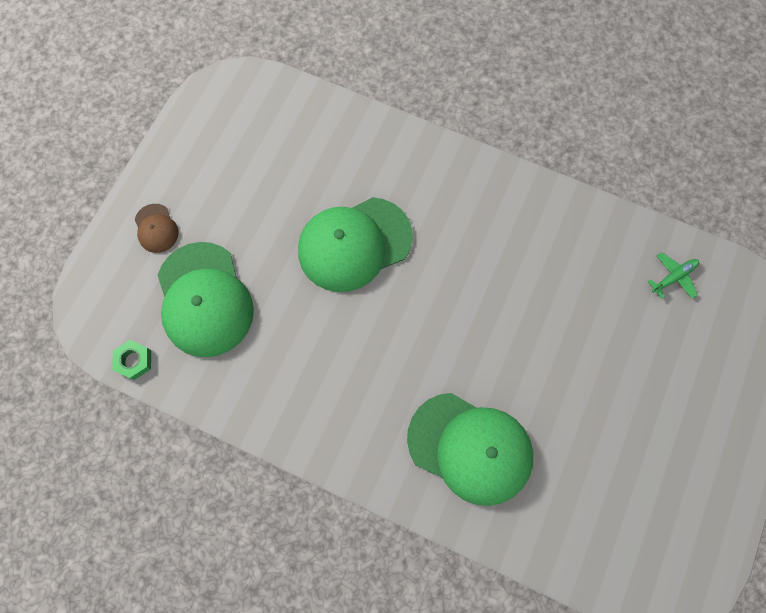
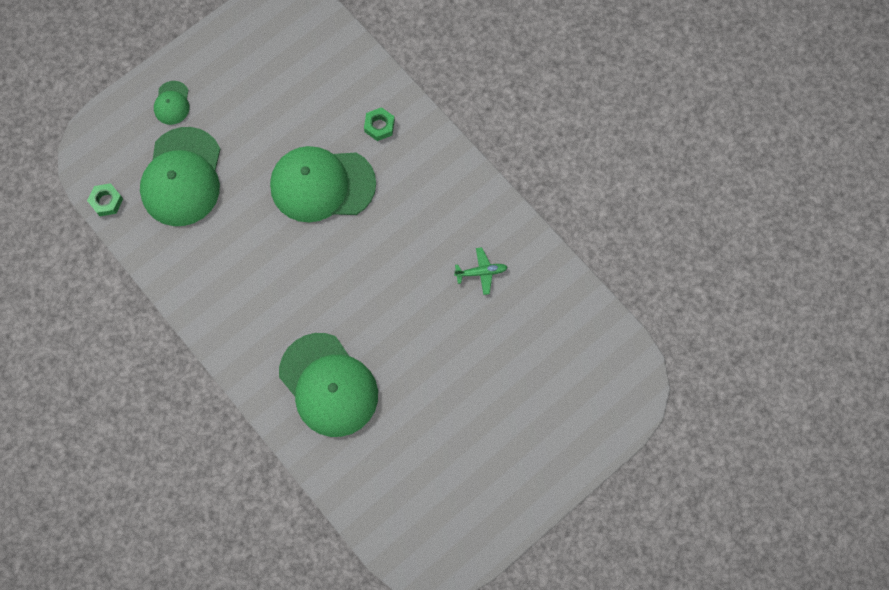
camera: 25 degrees right, 0 degrees up
(156, 228) = (172, 103): brown cap -> green cap
(381, 162) = (379, 126): none -> green nut
(673, 277) = (570, 328): green plane -> green plane (481, 272)

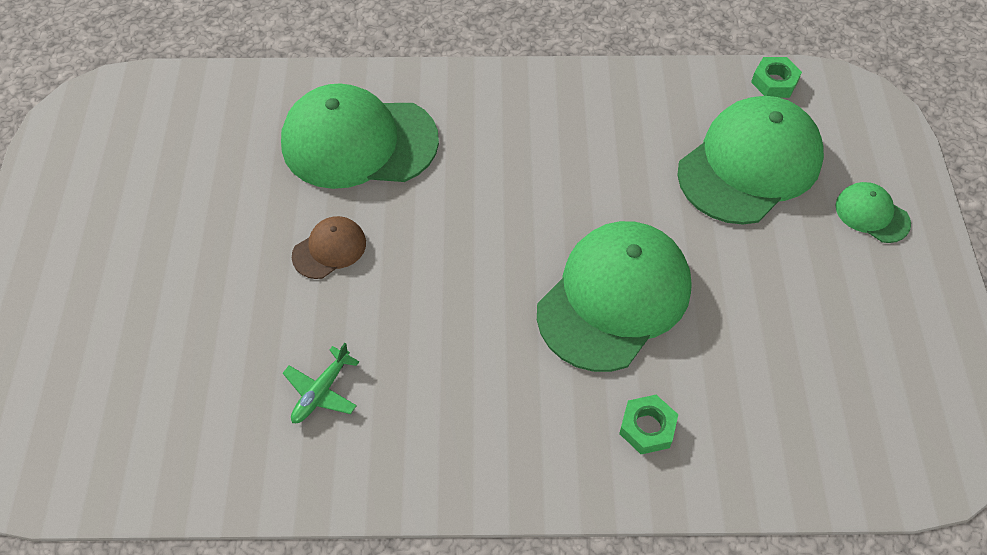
camera: 130 degrees right, 15 degrees down
(182, 177) = (749, 164): green cap -> green cap turned 90 degrees clockwise
(407, 338) = (329, 249): none -> brown cap

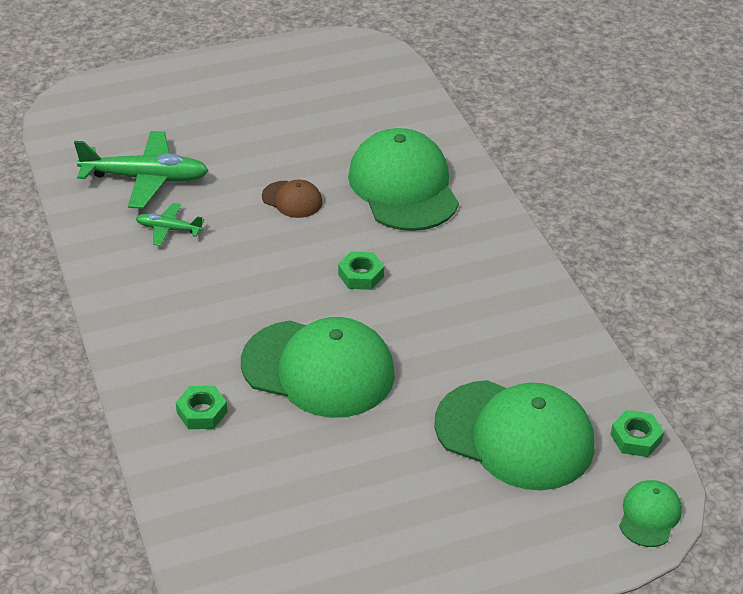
camera: 70 degrees right, 15 degrees down
(209, 396) = (146, 178): none -> green plane
(485, 220) = (361, 275): none -> green nut
(872, 214) = (501, 538): green cap -> green cap (649, 515)

